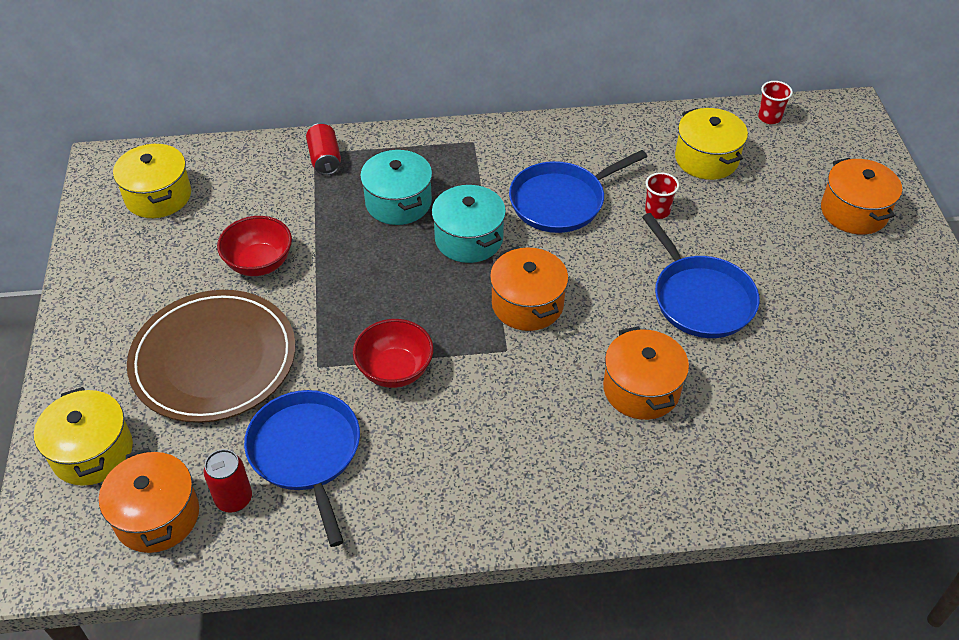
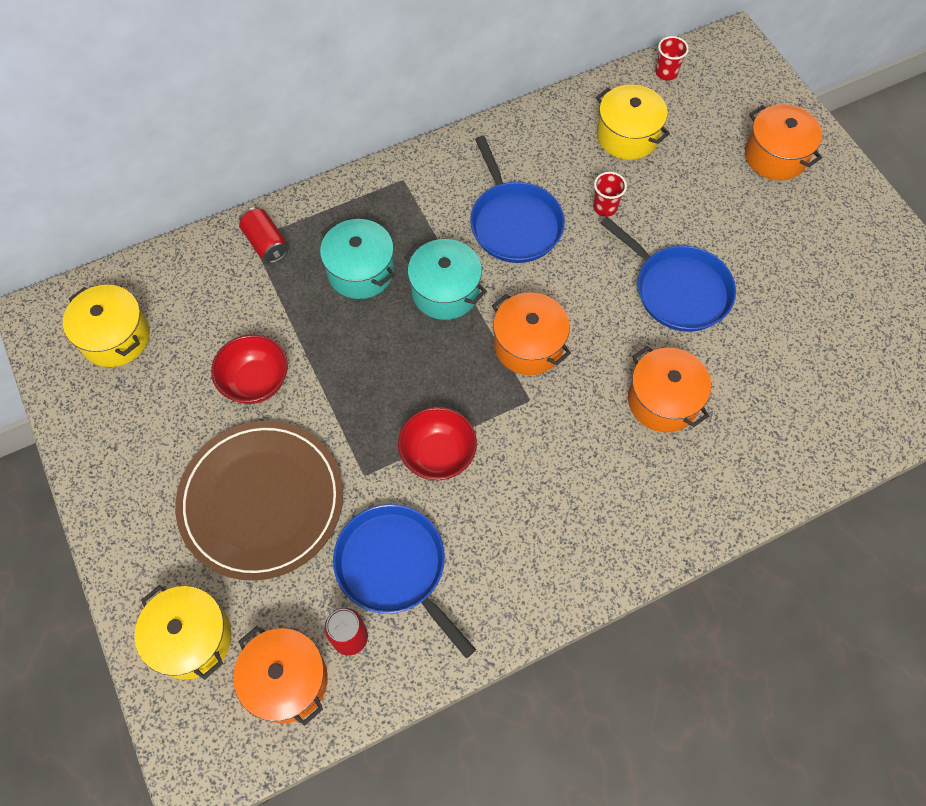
camera: 20 degrees left, 15 degrees up
(561, 201) = (514, 223): blue pan -> blue pan turned 60 degrees counterclockwise

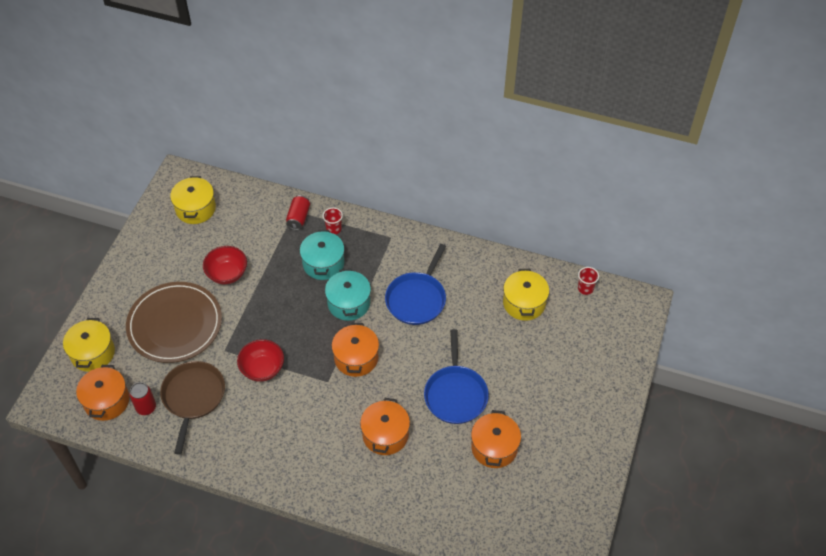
camera: 45 degrees right, 10 degrees down
(395, 567) = (193, 397): blue pan -> brown pan
(605, 207) = (469, 327): red cup -> red cup (334, 229)
(775, 156) = (589, 375): orange pot -> orange pot (494, 447)

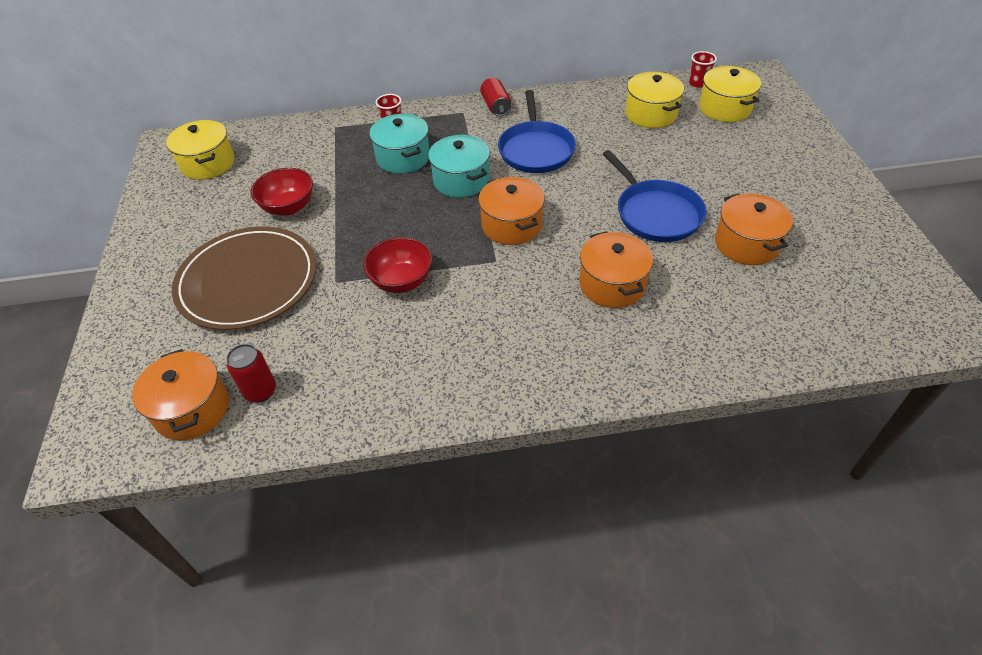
camera: 25 degrees left, 5 degrees down
(93, 353) = (139, 359): yellow pot -> yellow pot (724, 108)
(193, 397) = (325, 350): brown pan -> none
(298, 218) = (343, 131): red can -> red can (496, 106)

